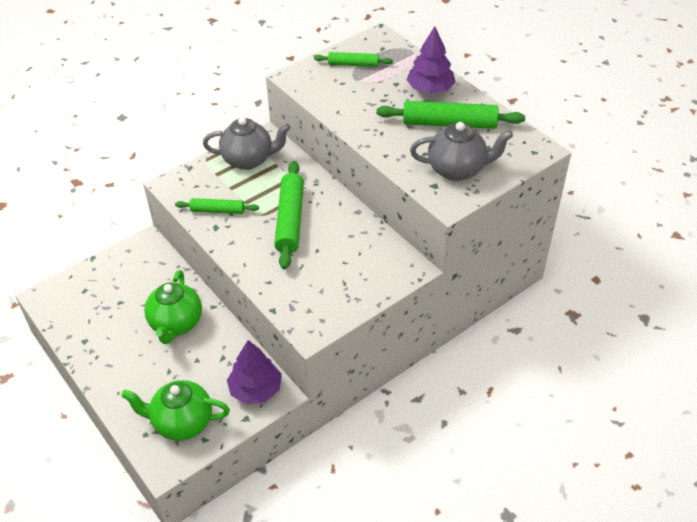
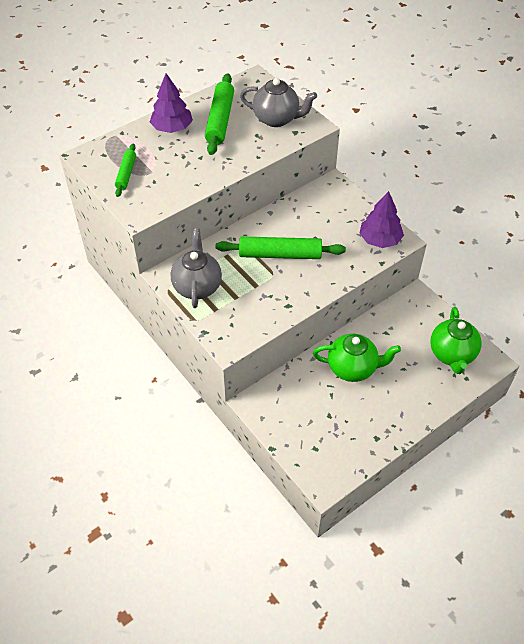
camera: 90 degrees left, 5 degrees up
(217, 210) = (266, 305): green rolling pin -> none
(255, 389) = (414, 309): purple tree -> purple tree (380, 240)
(457, 170) = (277, 119): grey teapot -> grey teapot turned 105 degrees clockwise

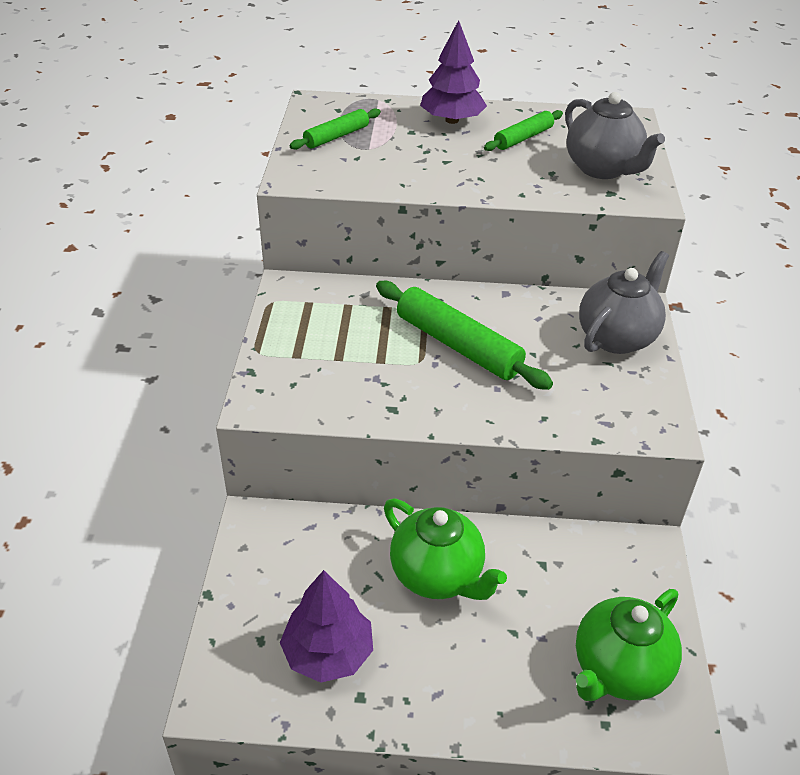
camera: 40 degrees right, 10 degrees down
(197, 286) = (309, 319): grey teapot -> grey teapot (617, 337)
(220, 120) = (523, 138): green rolling pin -> green rolling pin, size x0.58
(380, 240) = (628, 410): purple tree -> purple tree (328, 653)

